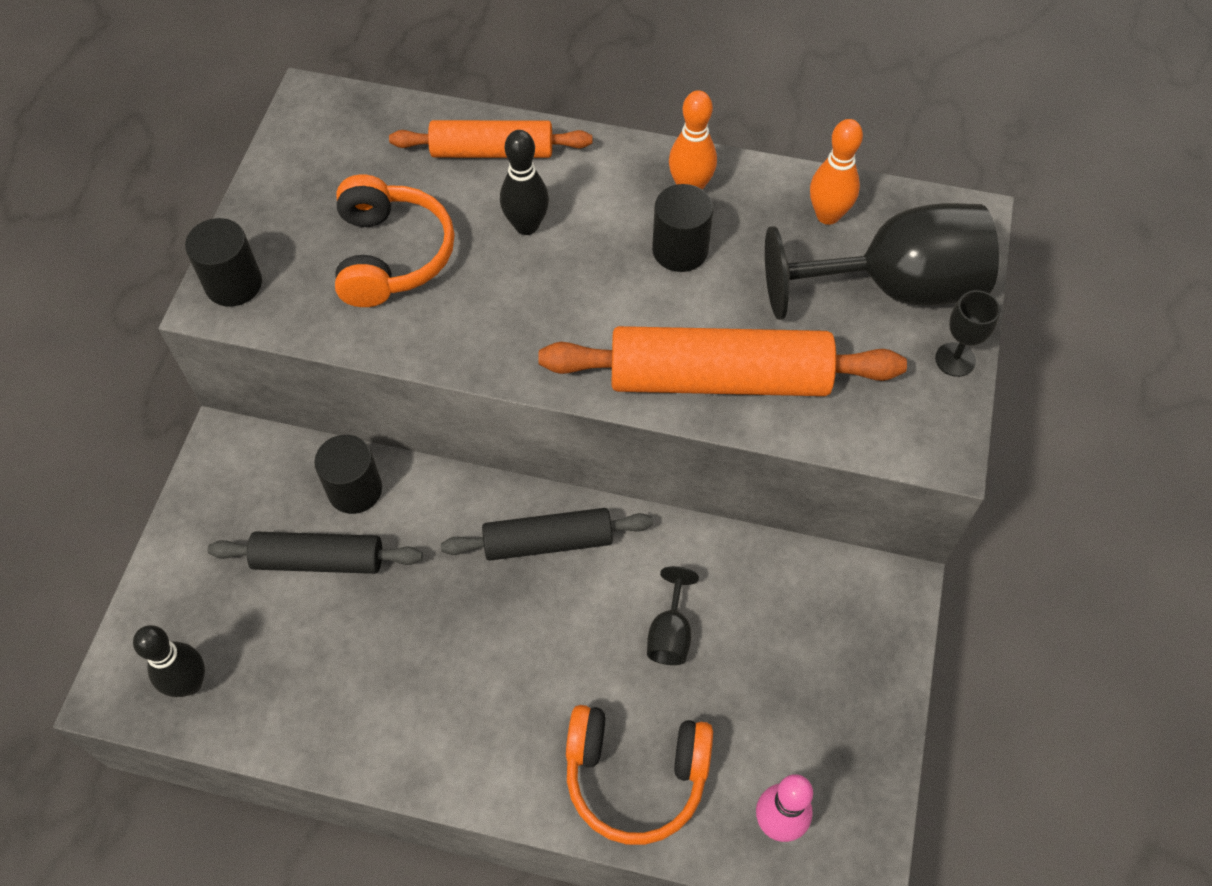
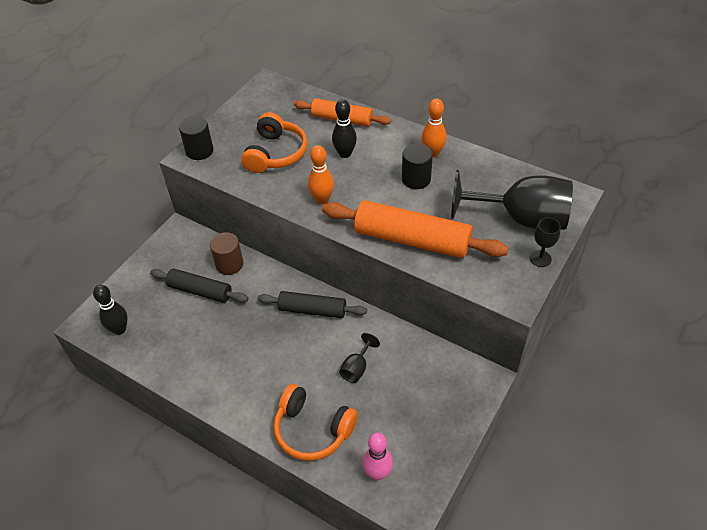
camera: 20 degrees right, 10 degrees down
(355, 490) = (229, 264): black cylinder -> brown cylinder
(828, 215) = (498, 179): orange bowling pin -> orange bowling pin (322, 199)

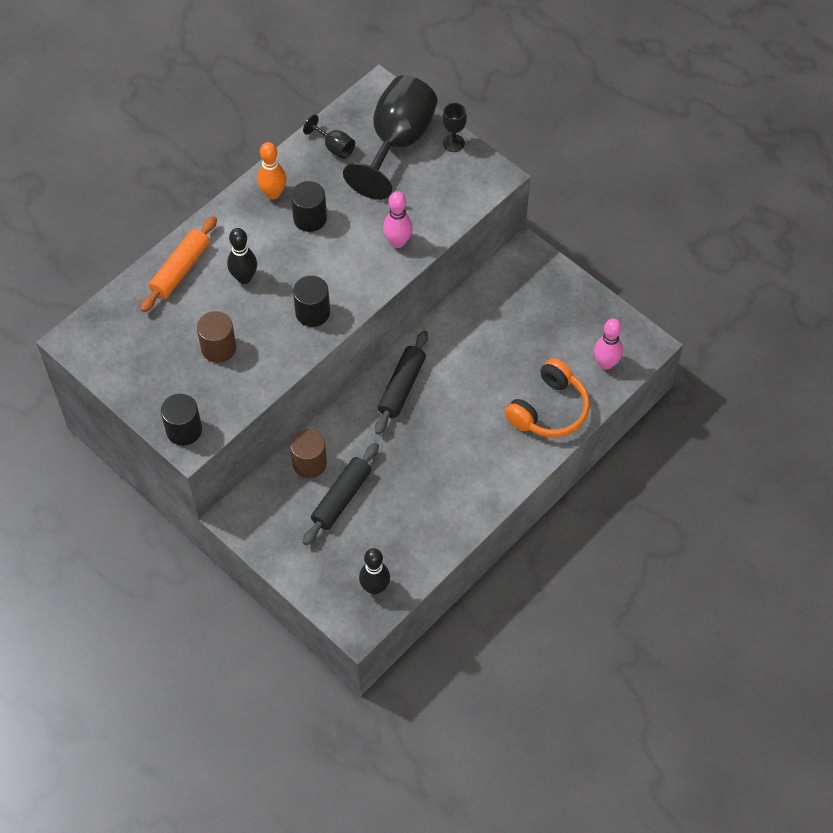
camera: 80 degrees left, 10 degrees up
(275, 153) = (218, 348): orange headphones -> brown cylinder
(322, 199) = (312, 312): orange bowling pin -> black cylinder
(357, 368) = (487, 358): black goblet -> black goblet (334, 147)
(412, 240) = (398, 242): orange rolling pin -> pink bowling pin

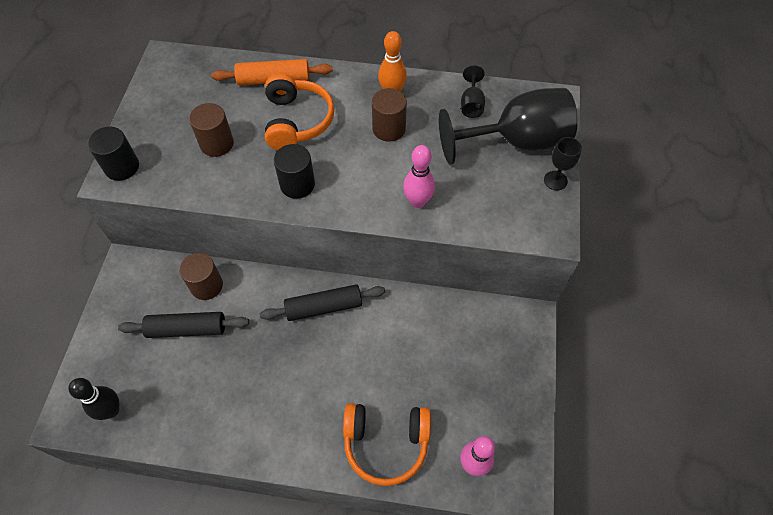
camera: 55 degrees right, 0 degrees up
(244, 277) = (297, 121): black bowling pin -> orange headphones
(310, 218) = (389, 129): black cylinder -> brown cylinder

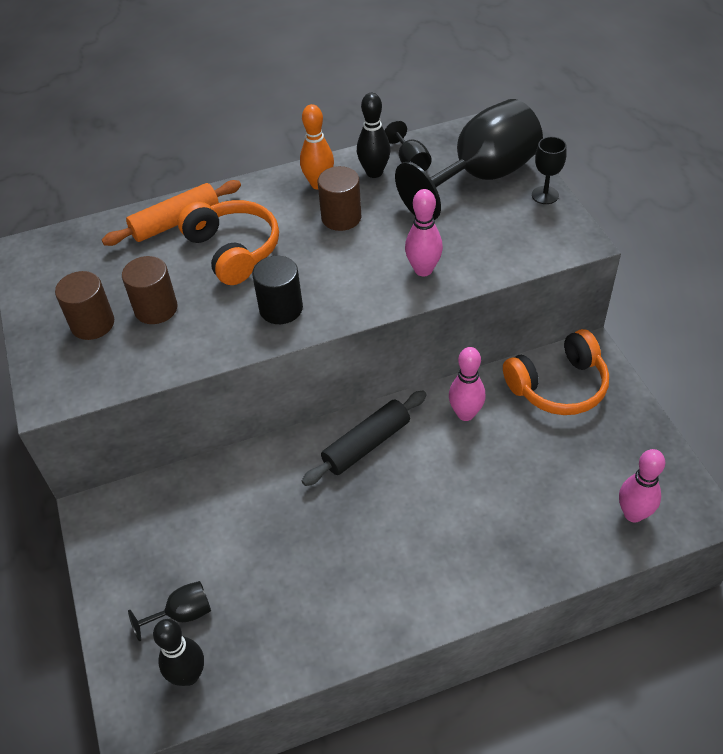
camera: 25 degrees left, 10 degrees down
(122, 167) = (55, 379): black cylinder -> none
(133, 366) = (182, 614): none -> black goblet
(187, 329) = (221, 543): black rolling pin -> none
(206, 285) = (212, 487): brown cylinder -> brown cylinder (92, 324)
(386, 443) = (531, 542): orange headphones -> orange headphones (558, 386)
(407, 319) = (465, 414): none -> pink bowling pin
(438, 101) = (374, 172): none -> black bowling pin

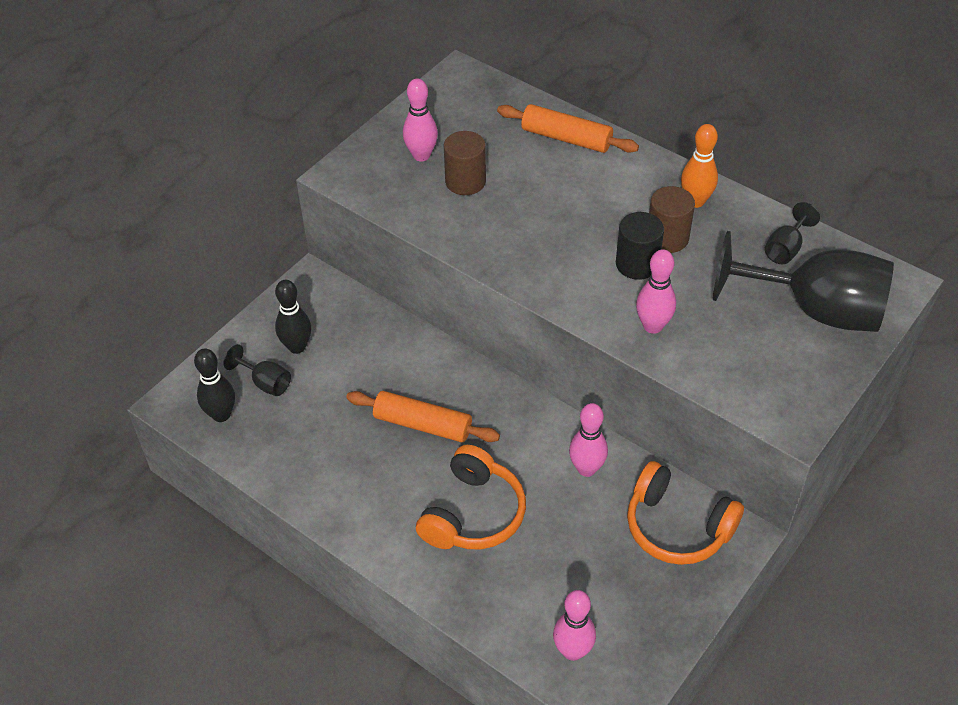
camera: 55 degrees right, 0 degrees up
(92, 324) = (421, 155): brown cylinder -> pink bowling pin
(233, 250) = (566, 191): orange headphones -> orange headphones (473, 514)
(281, 308) = (528, 255): black cylinder -> black cylinder (637, 264)
(335, 506) = (422, 424): none -> orange rolling pin
(366, 444) = (498, 414): black rolling pin -> none
(374, 172) = (747, 230): black bowling pin -> black bowling pin (297, 347)
(545, 195) = (836, 370): black goblet -> none

